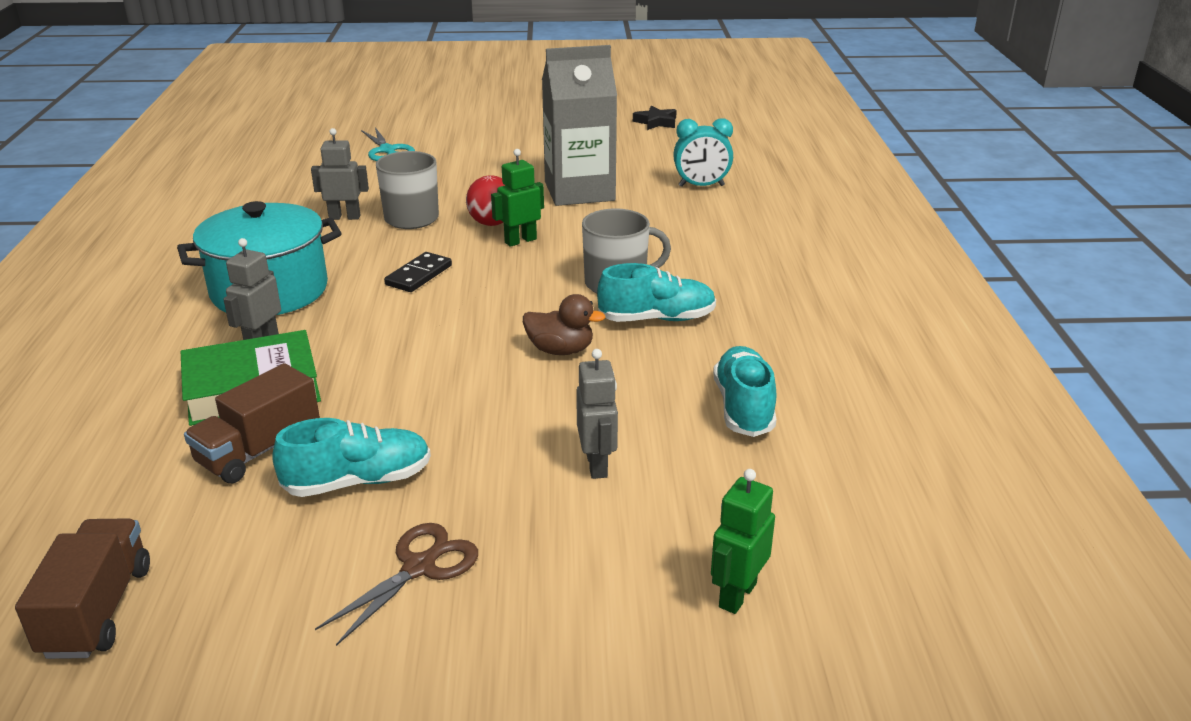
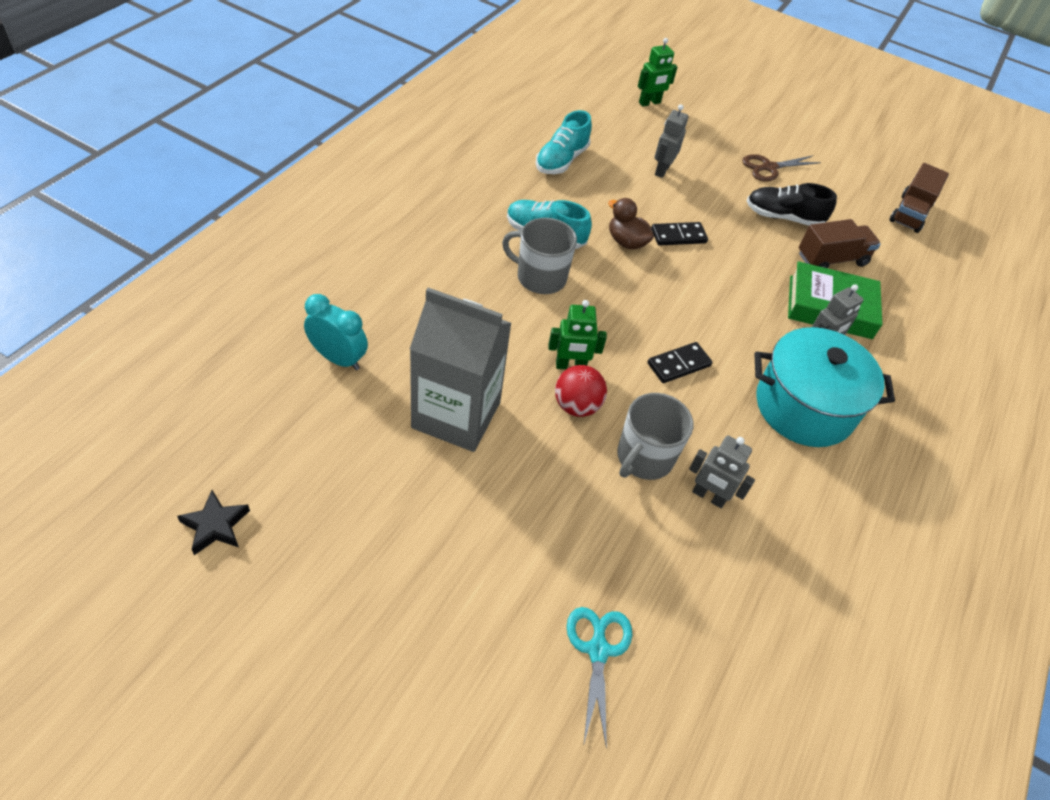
camera: 155 degrees left, 20 degrees up
(358, 481) = (783, 217): turquoise shoe -> black shoe
(502, 385) = (678, 236): none -> black domino

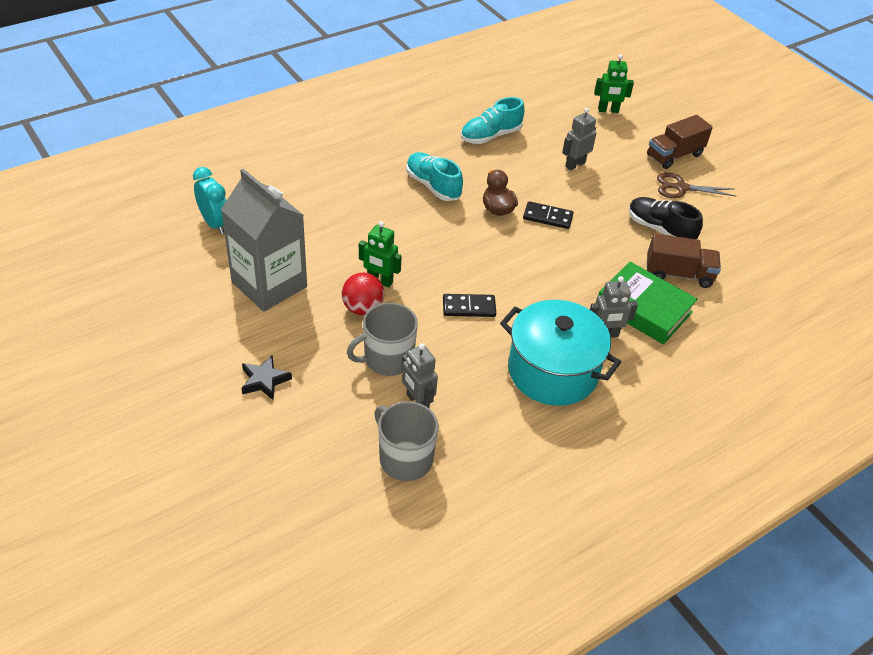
camera: 30 degrees right, 5 degrees down
(215, 525) = (66, 296): black star -> black star (264, 380)
(540, 277) = (404, 214): grey mug -> grey mug (405, 459)
(598, 649) = (255, 461): turquoise scissors -> none
(910, 213) = (796, 260): brown truck -> brown truck (674, 155)

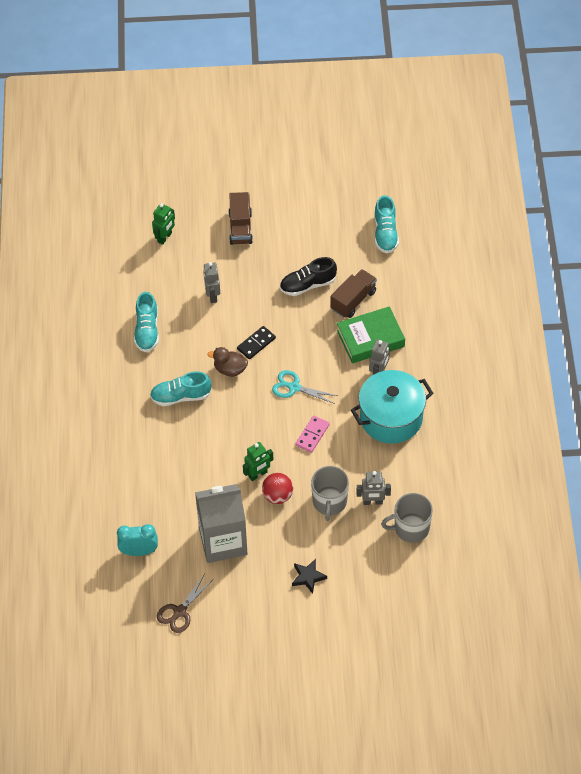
camera: 55 degrees left, 10 degrees up
(469, 307) = (312, 435): black domino -> pink domino
(519, 267) = (294, 387): none -> turquoise scissors
(680, 188) = (275, 246): brown scissors -> brown scissors (179, 612)
(793, 267) = (385, 233): none -> turquoise shoe

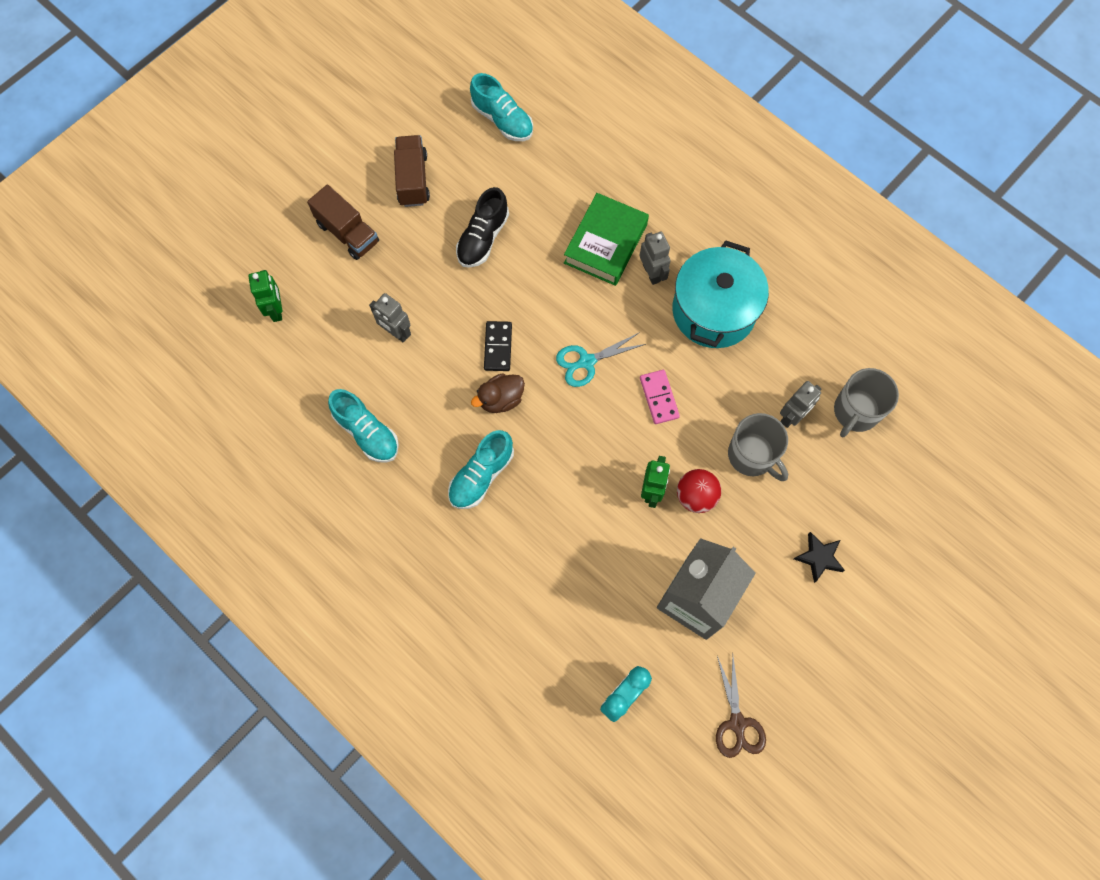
camera: 45 degrees left, 15 degrees up
(353, 300) = (546, 217): brown truck -> brown truck (413, 179)

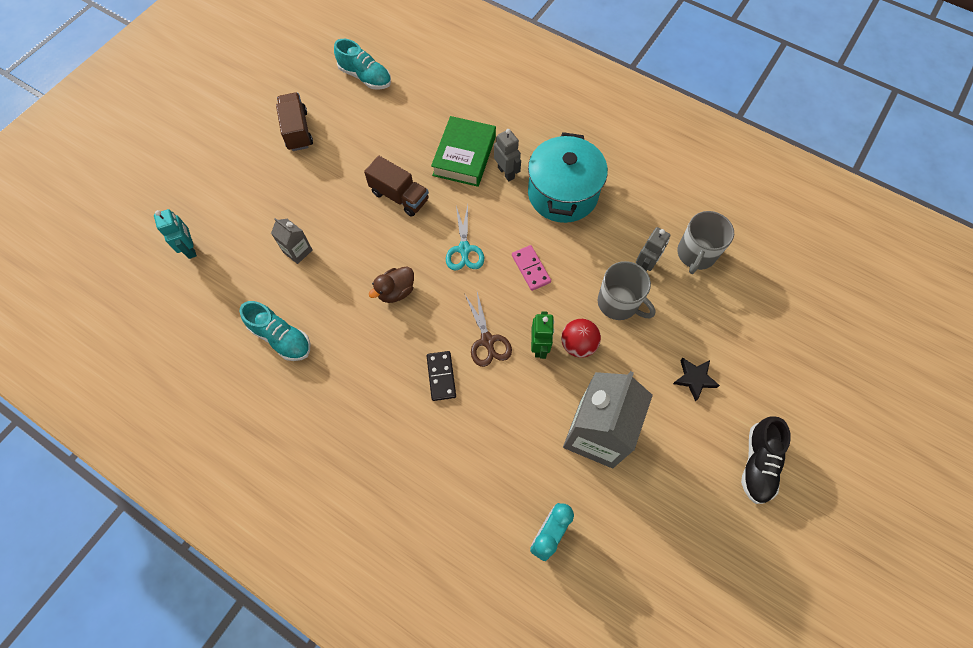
camera: 10 degrees left, 5 degrees down
(276, 310) = (190, 249): green robot -> turquoise robot
(348, 233) = (247, 179): brown truck -> brown truck (399, 196)
(396, 332) = (298, 251): grey robot -> grey carton
(481, 475) = (388, 358): turquoise shoe -> none
(483, 238) = (362, 166): black shoe -> black shoe (757, 463)
(498, 347) = (387, 249): black domino -> black domino (441, 376)
(586, 362) = (464, 249): turquoise scissors -> turquoise scissors turned 60 degrees counterclockwise
(737, 723) = (656, 540): brown scissors -> brown scissors (487, 341)

